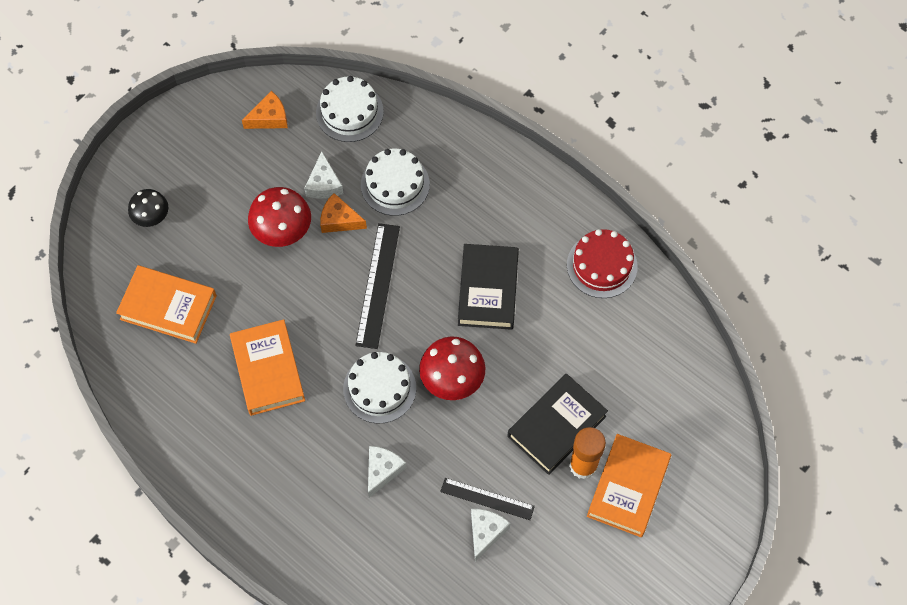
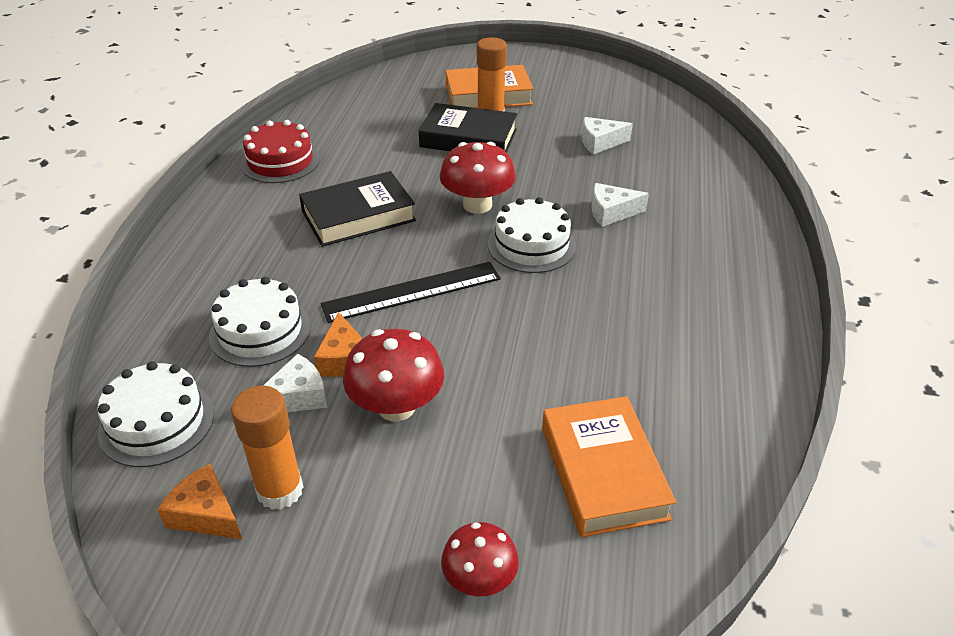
camera: 120 degrees left, 25 degrees down
(151, 216) = (479, 579): black mushroom -> red mushroom
(262, 153) = (280, 490): none -> orange glue stick
(268, 370) = (592, 333): orange book -> none
(487, 498) = (571, 151): black ruler -> none

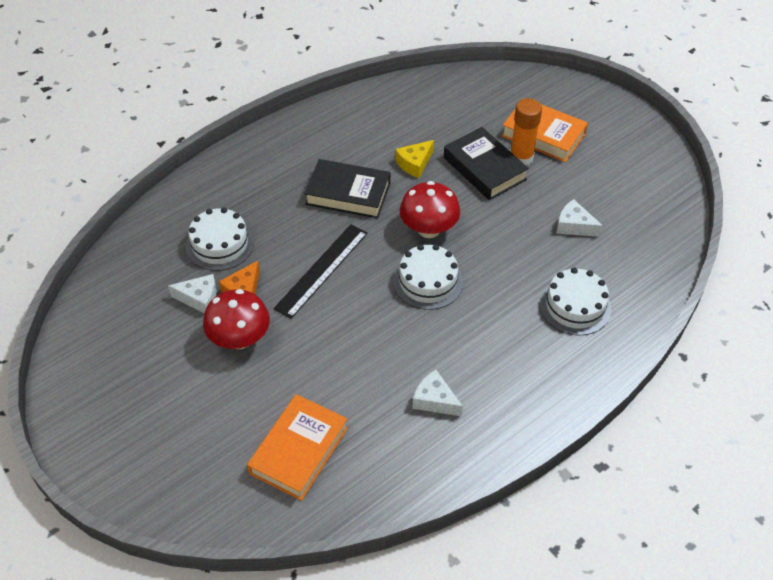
camera: 40 degrees right, 10 degrees up
(157, 422) = (126, 269): white cake -> white cake (575, 306)
(206, 514) = (104, 335): orange cheese -> none
(280, 161) = (345, 120): red cake -> none
(280, 490) = (144, 346): orange glue stick -> none
(397, 163) = (414, 163): none -> yellow cheese
(412, 292) = (322, 270): black ruler -> black ruler turned 75 degrees counterclockwise
(479, 579) = (183, 457): red mushroom -> none
(611, 212) = (509, 289): white cheese -> white cheese (435, 400)

